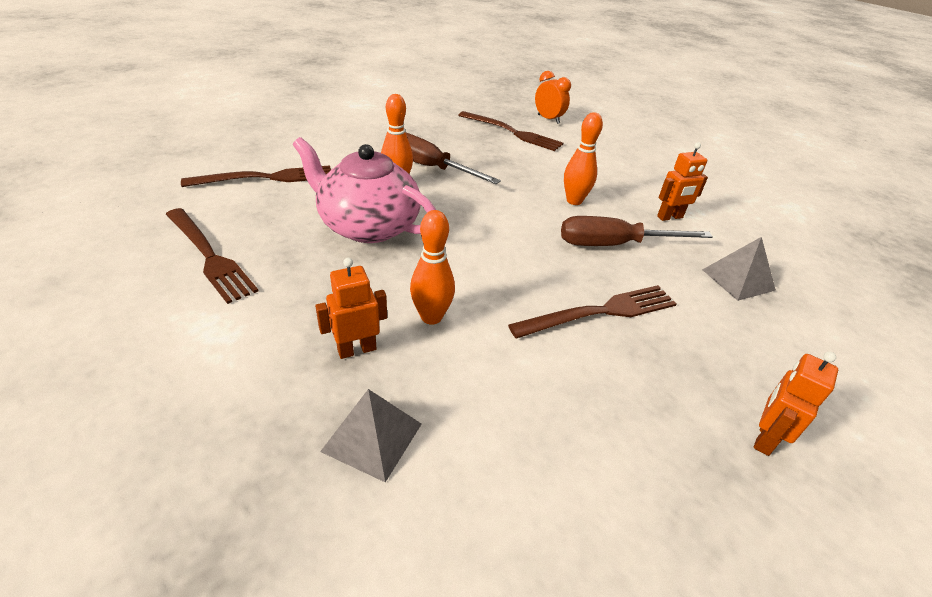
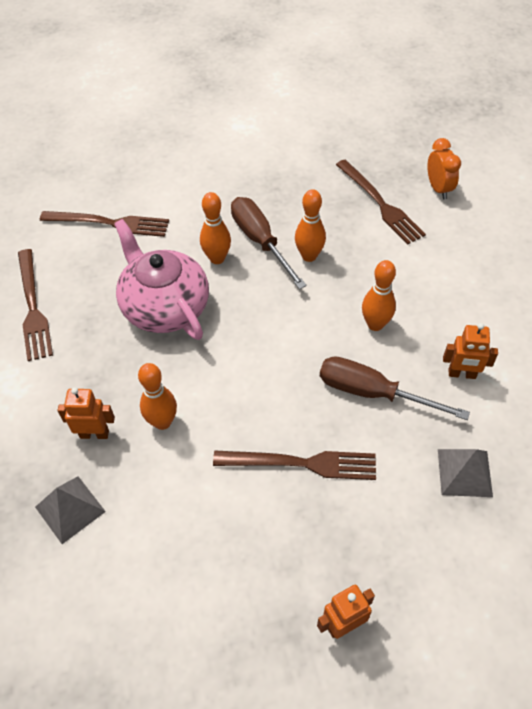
camera: 30 degrees right, 15 degrees up
(481, 169) = (309, 256): none -> orange bowling pin

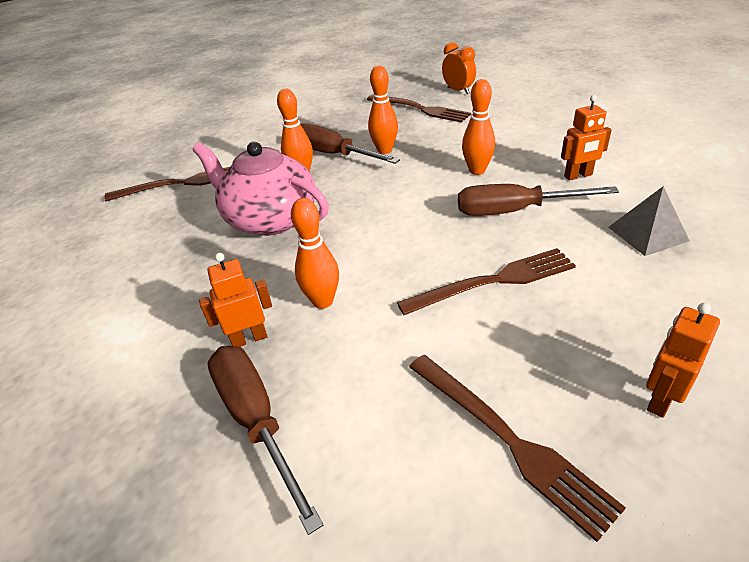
camera: 20 degrees left, 15 degrees down
(33, 307) = (124, 262): brown fork -> brown fork (508, 440)
(70, 509) = (256, 421): grey pyramid -> brown screwdriver

